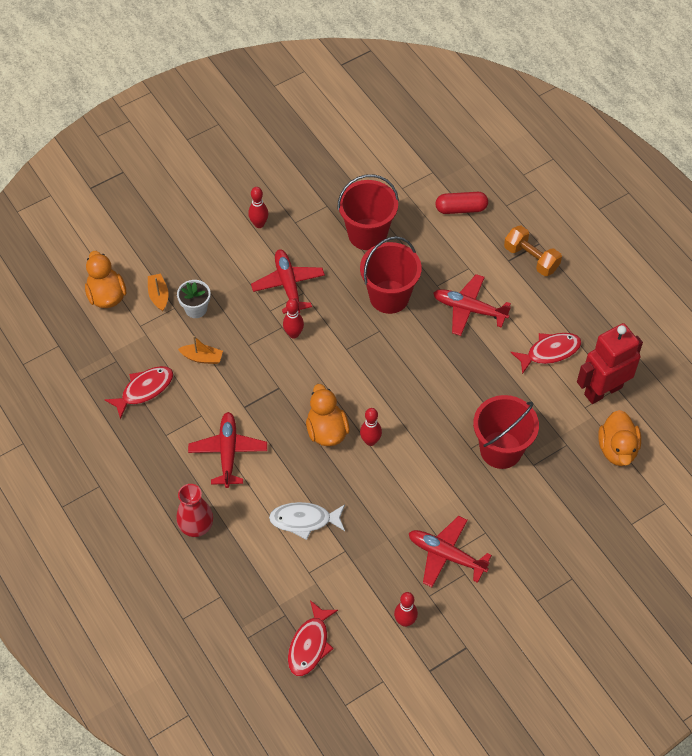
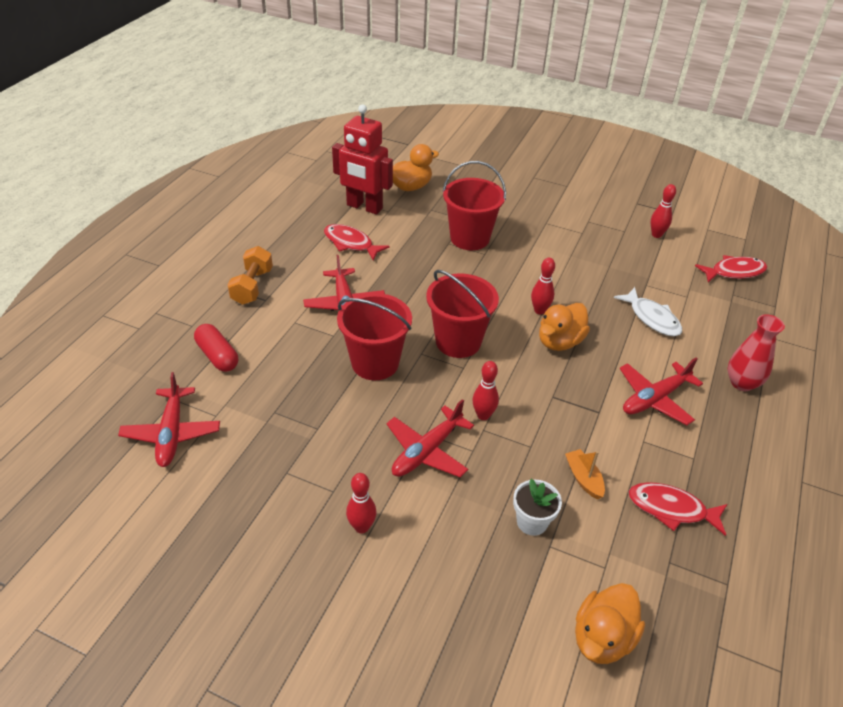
camera: 125 degrees left, 15 degrees down
(159, 295) = (549, 574): orange boat -> none
(367, 234) = (305, 415): red bucket -> red bucket (458, 341)
(446, 555) = (586, 234): red plane -> red plane (172, 433)

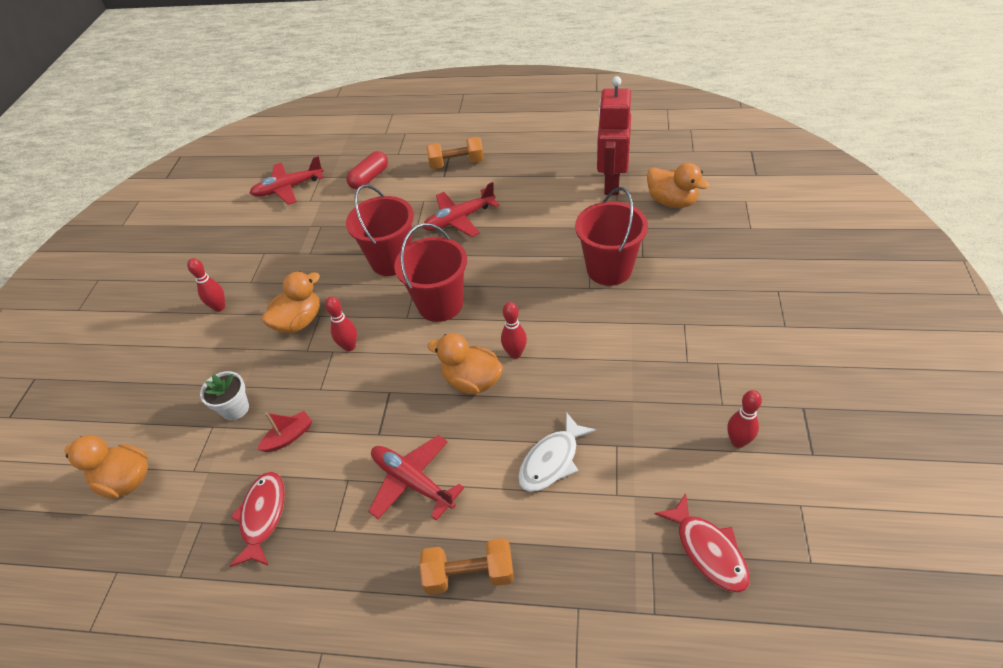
camera: 80 degrees right, 5 degrees up
(351, 243) = (547, 194): red fish -> none
(427, 451) = (299, 321): red plane -> orange duck
(583, 478) = (289, 437): orange boat -> red boat
(742, 383) = (469, 574): red vase -> orange dumbbell

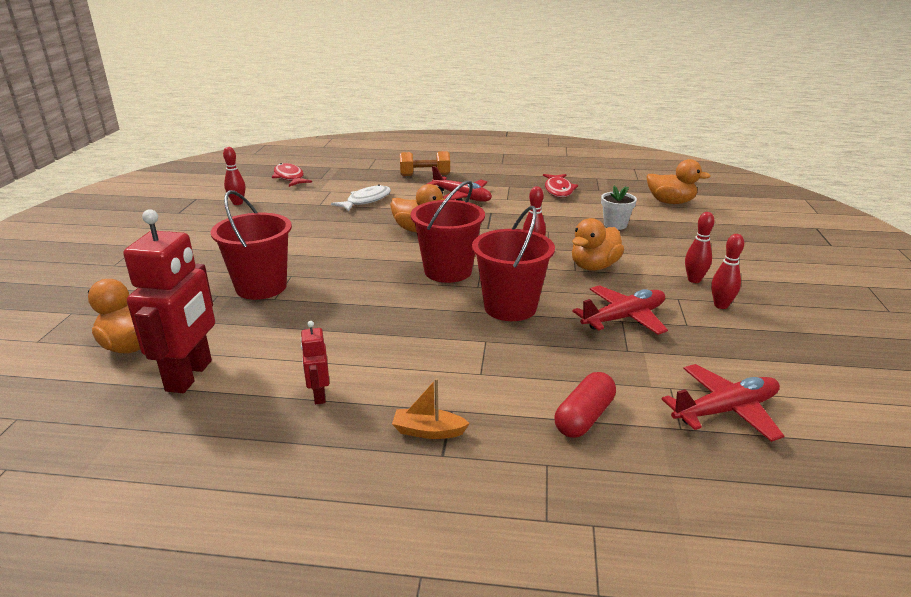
camera: 175 degrees right, 20 degrees down
(289, 437) = (560, 213): red boat -> none
(457, 163) = (428, 431): orange dumbbell -> orange boat
(459, 219) = (426, 345): red plane -> red plane (624, 318)
(515, 353) = (379, 241): red bowling pin -> red bowling pin (721, 305)
(523, 178) = (319, 395): none -> red robot

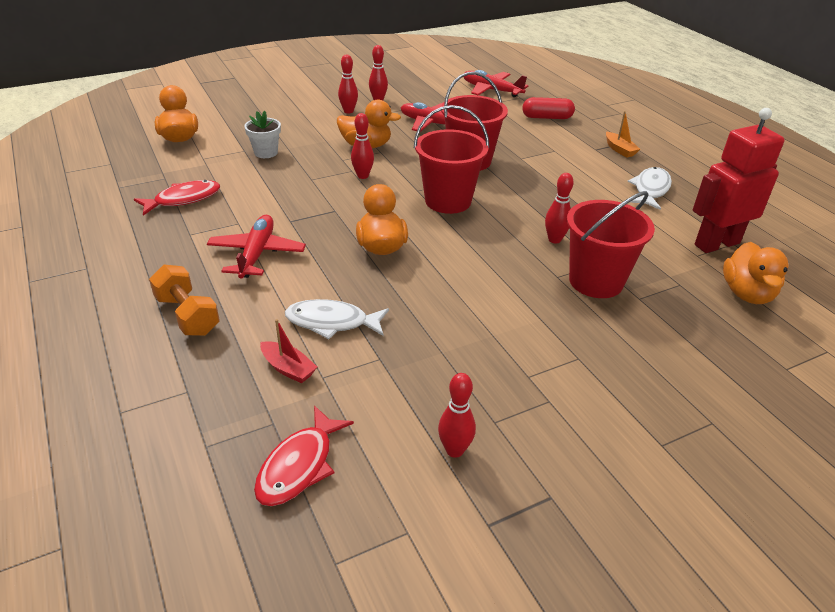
camera: 125 degrees left, 10 degrees up
(319, 395) = (650, 189): red robot -> white fish
(330, 294) = (554, 240): none -> red bowling pin
(349, 186) = (288, 368): none -> red boat

